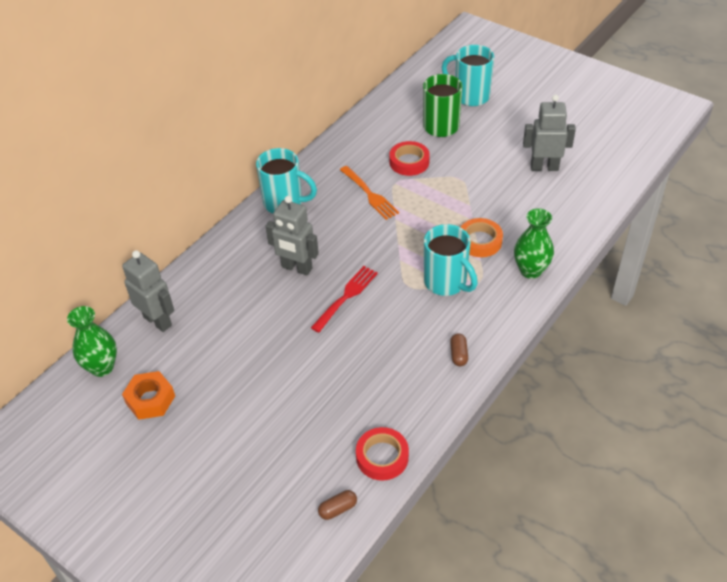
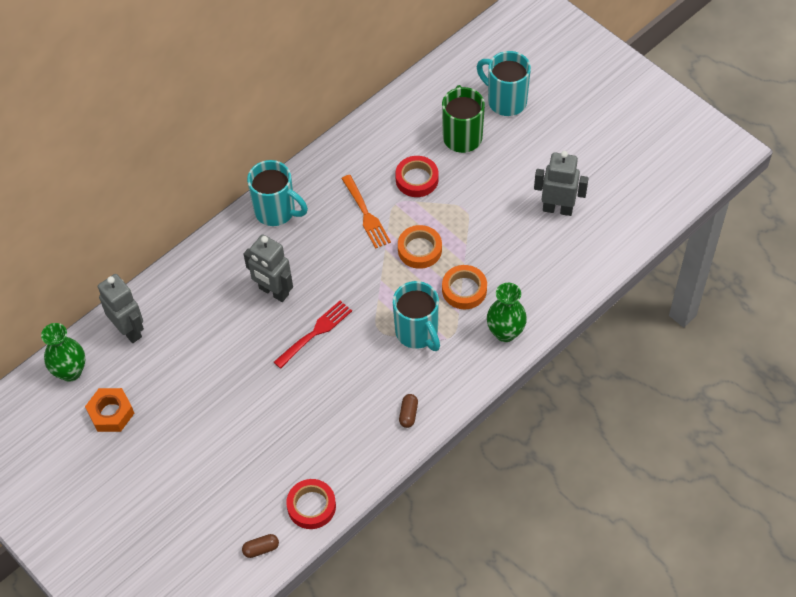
camera: 10 degrees right, 10 degrees up
(428, 215) = (419, 249): none -> orange tape

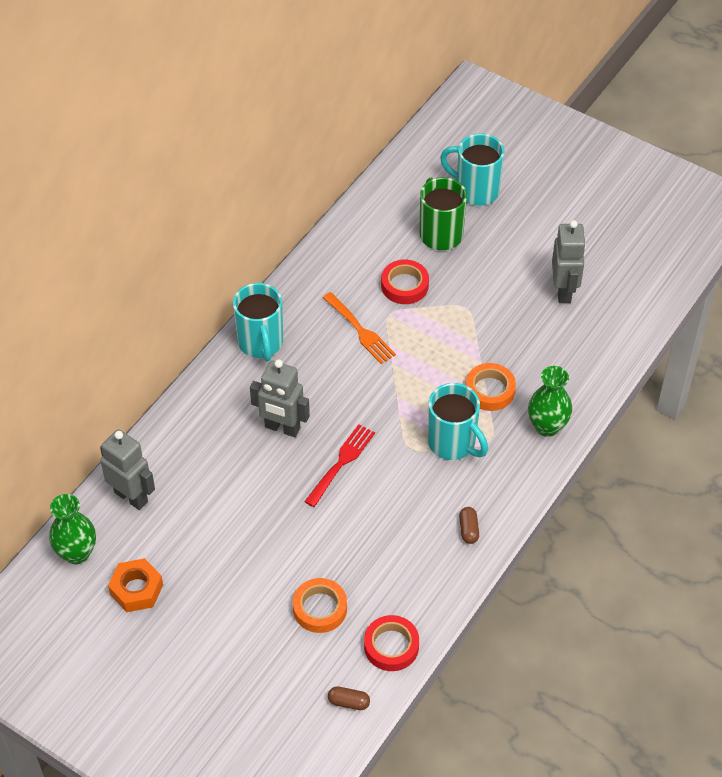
camera: 15 degrees left, 5 degrees down
(261, 549) = (348, 702): brown capsule -> brown capsule turned 45 degrees clockwise
(276, 211) = (261, 343): turquoise mug -> turquoise mug turned 60 degrees clockwise
(419, 249) = (429, 357): orange tape -> orange tape (320, 608)
(557, 209) = (564, 291): grey robot -> grey robot turned 90 degrees clockwise

